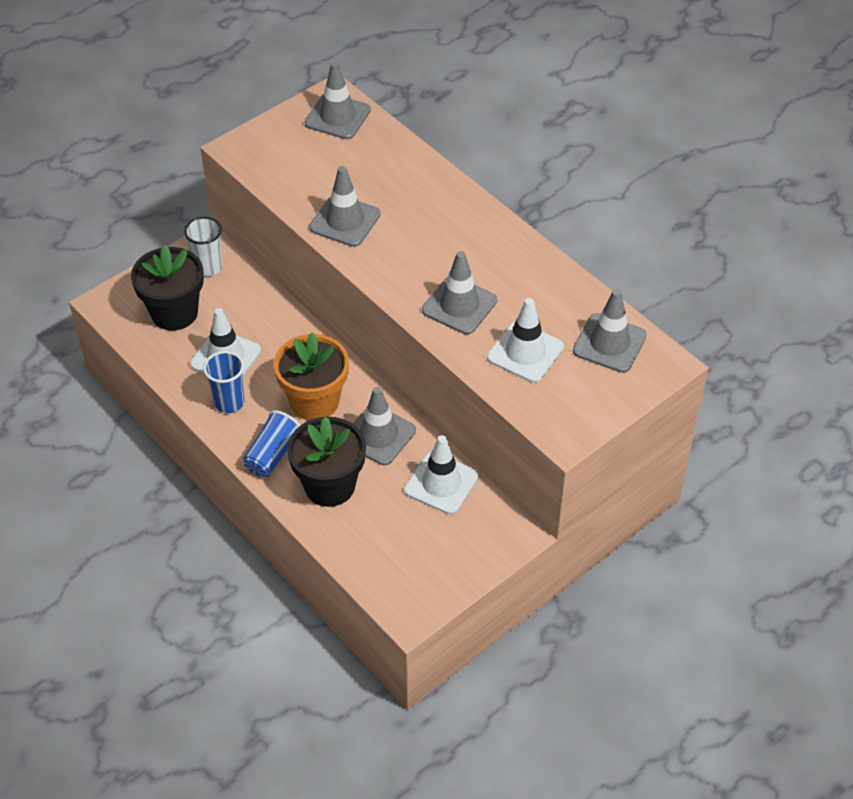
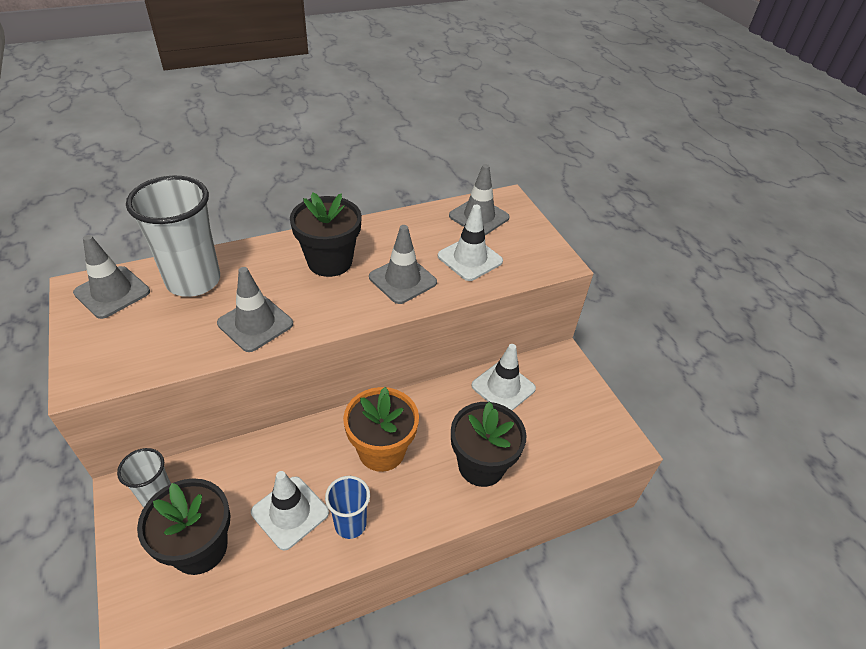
camera: 75 degrees left, 5 degrees down
(273, 455) = (431, 502): blue cup -> none
(378, 159) = (193, 281): none -> white cup
(379, 435) = (439, 414): grey traffic cone -> none
(456, 242) = (330, 261): none -> black flower pot

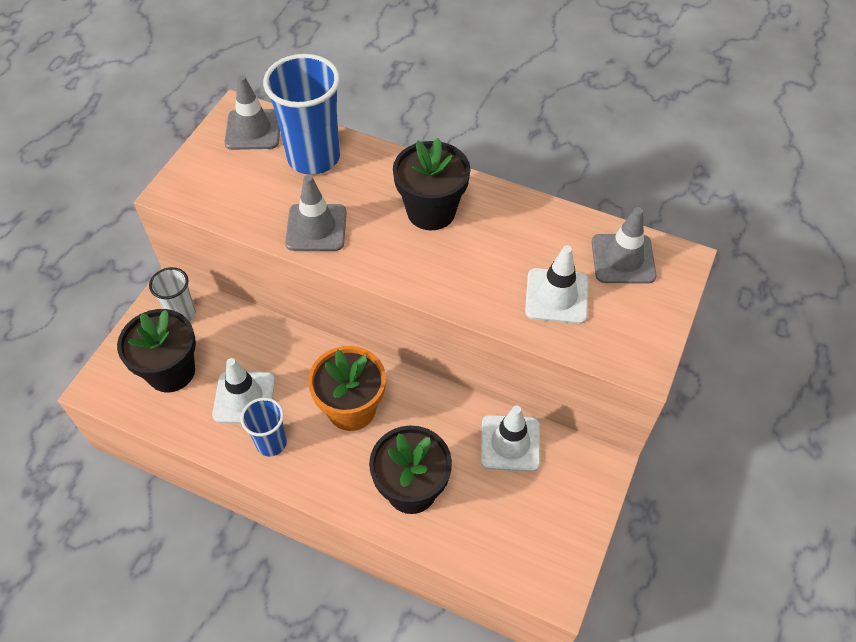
camera: 50 degrees right, 10 degrees up
(193, 281) = (313, 158): white cup -> blue cup
(402, 280) = (470, 272): grey traffic cone -> none

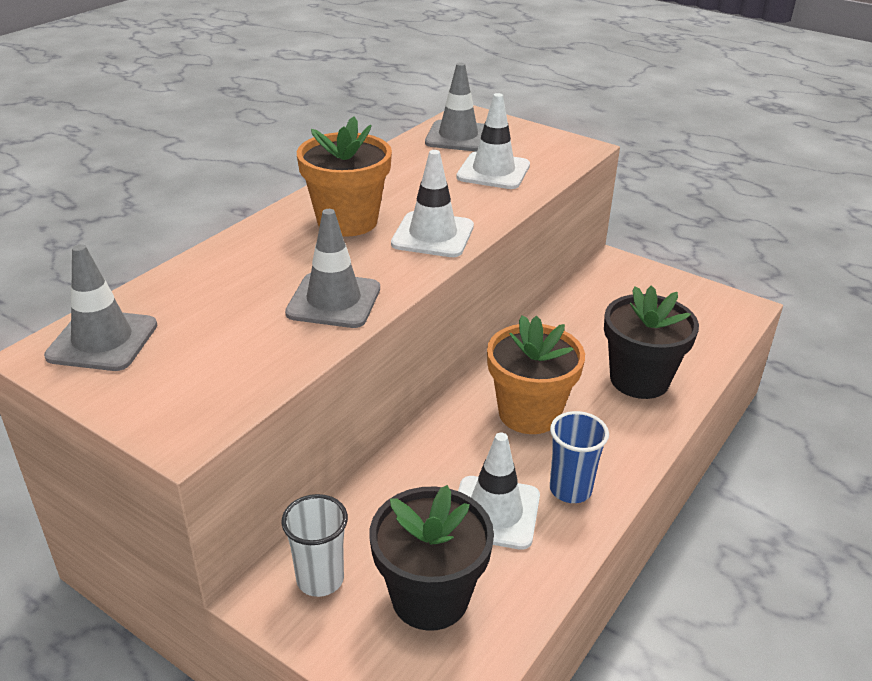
camera: 80 degrees left, 20 degrees down
(313, 158) = (202, 292): blue cup -> none
(431, 211) = (347, 221): black flower pot -> orange flower pot
(510, 443) = (587, 308): white traffic cone -> white traffic cone (433, 235)

